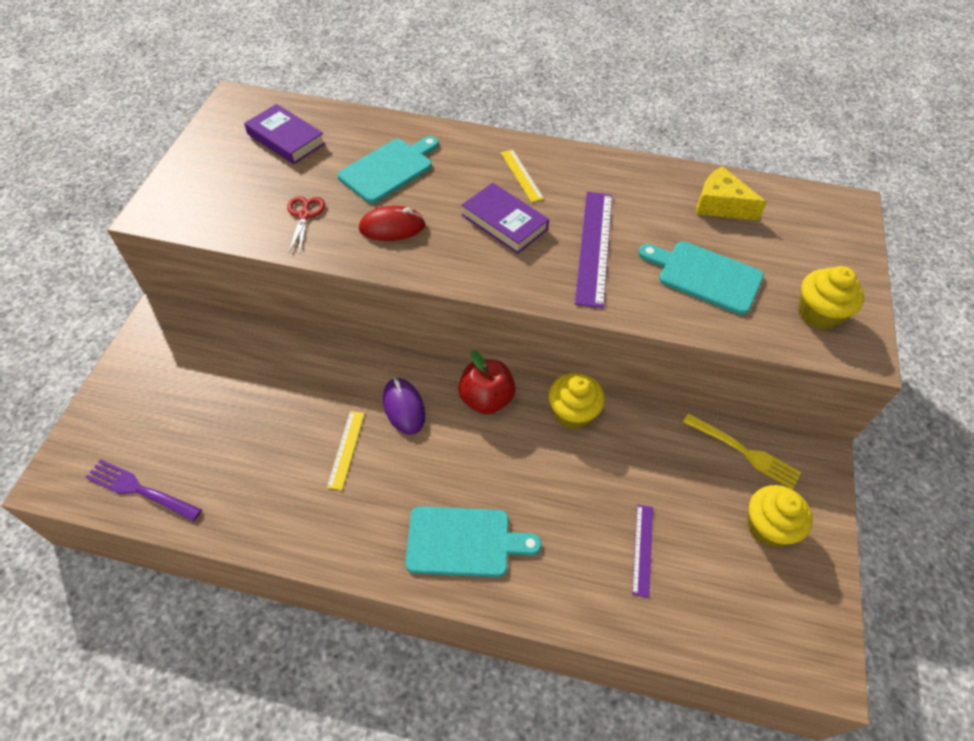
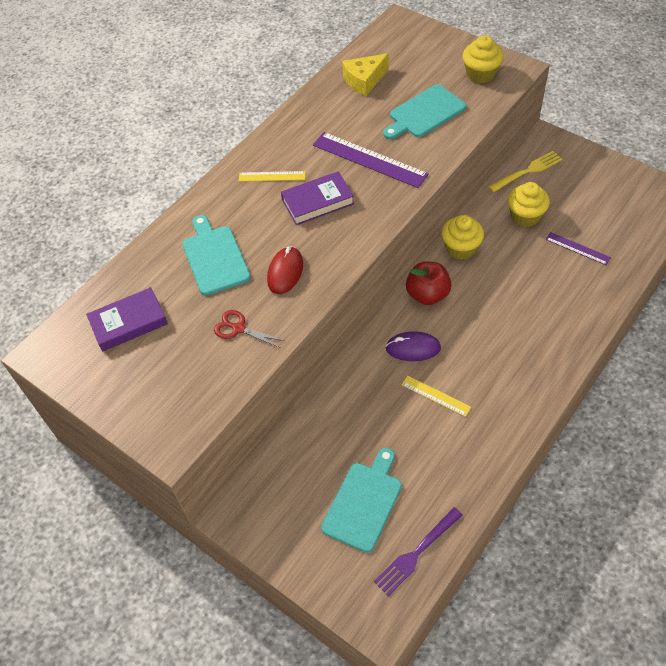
camera: 60 degrees left, 0 degrees up
(464, 541) = (539, 343): turquoise cutting board -> turquoise cutting board (363, 502)
(768, 527) = (583, 182): yellow cupcake -> yellow cupcake (525, 216)

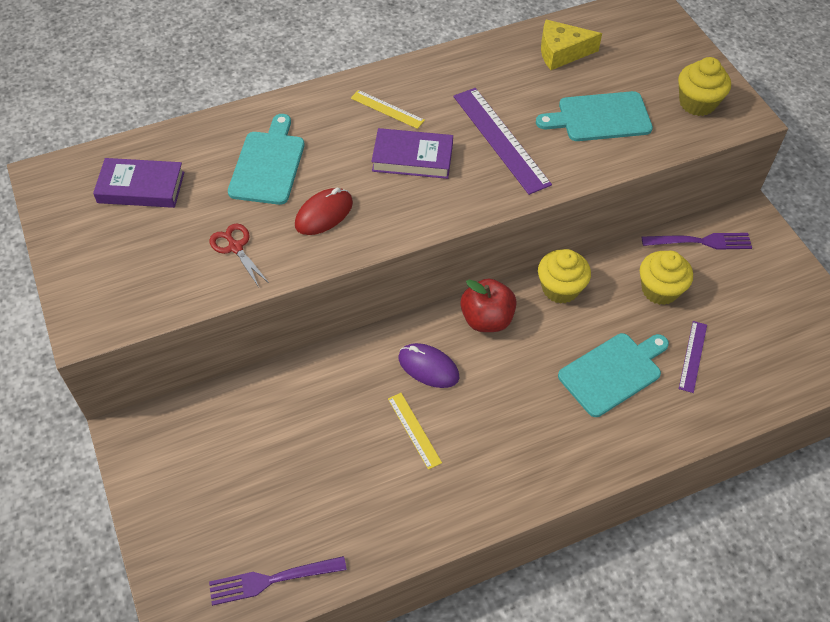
camera: 25 degrees right, 0 degrees up
(363, 502) = (259, 497): turquoise cutting board -> turquoise cutting board (613, 372)
(527, 171) = (700, 241): yellow fork -> purple fork
(577, 248) = (692, 356): purple ruler -> purple ruler turned 45 degrees clockwise

